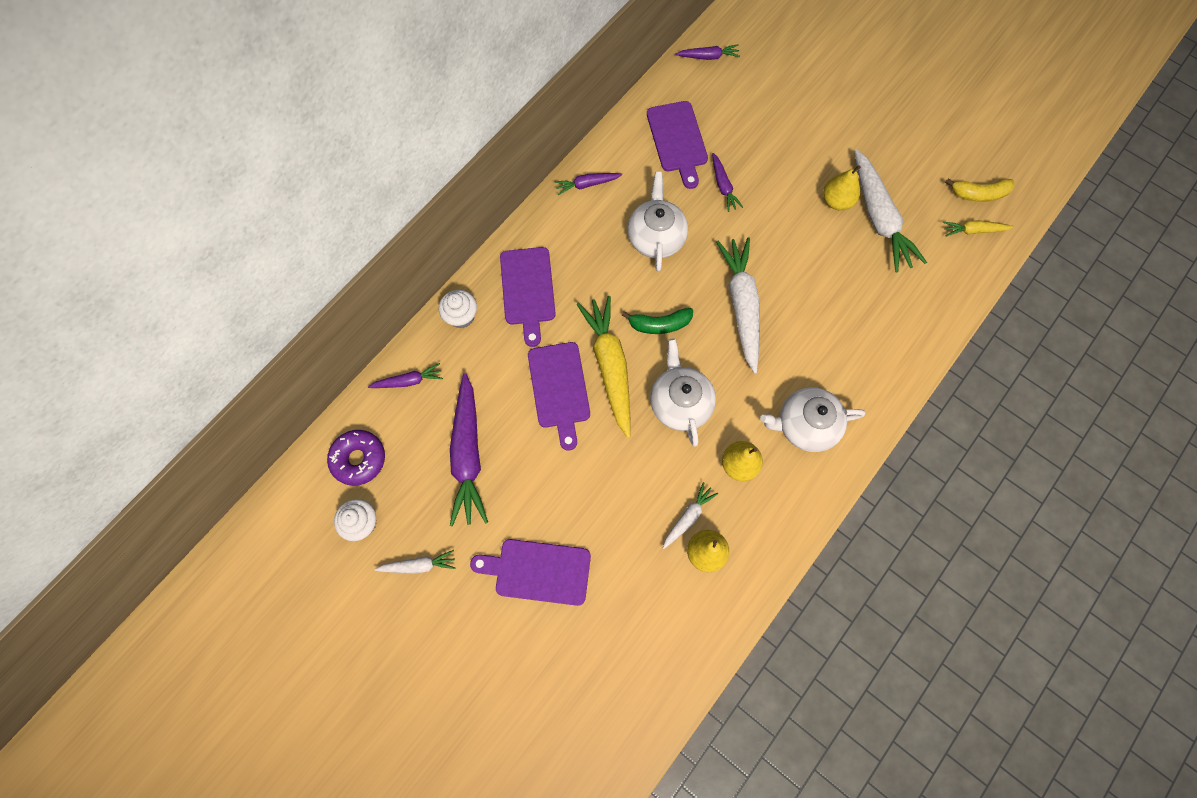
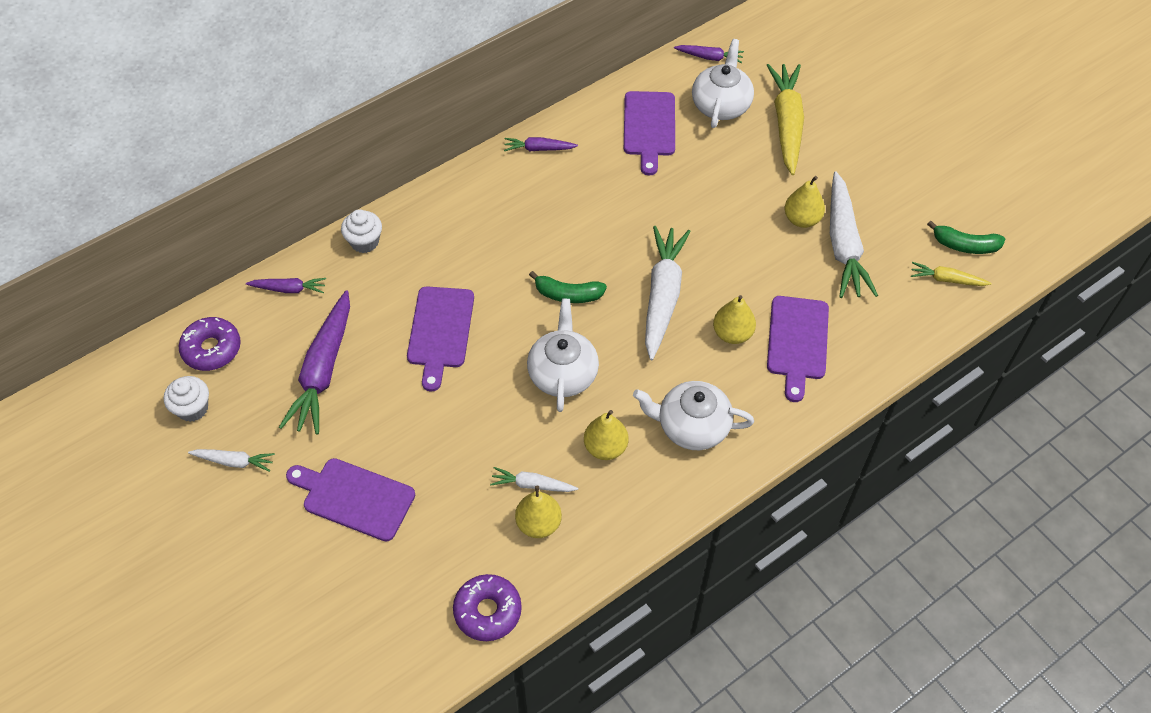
camera: 15 degrees right, 15 degrees down
(528, 290) = (441, 233): purple cutting board -> purple cutting board (797, 342)
(610, 366) = (501, 322): yellow carrot -> yellow carrot (786, 123)
(656, 237) = (593, 212): white teapot -> white teapot (721, 105)
(688, 517) = (532, 485): white carrot -> white carrot turned 135 degrees counterclockwise
(689, 646) = (487, 611): none -> purple donut
(723, 186) = (682, 180): purple carrot -> none
(812, 327) = (732, 334): none -> yellow pear
(978, 194) = (964, 245): yellow banana -> green banana

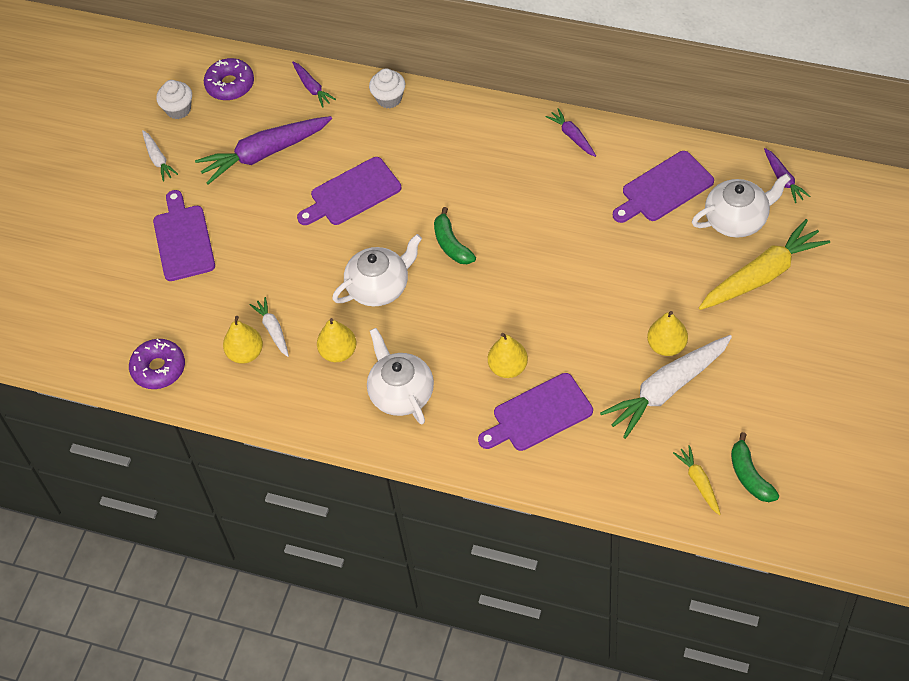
camera: 60 degrees right, 0 degrees up
(662, 296) = (503, 302): white carrot -> none

